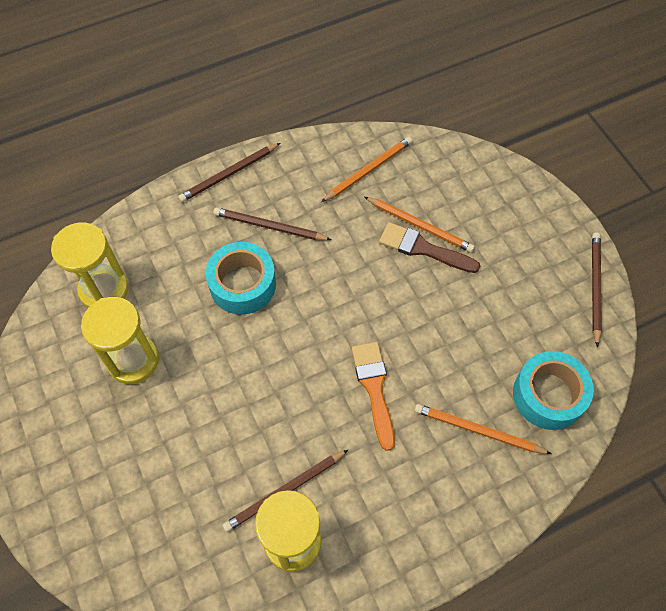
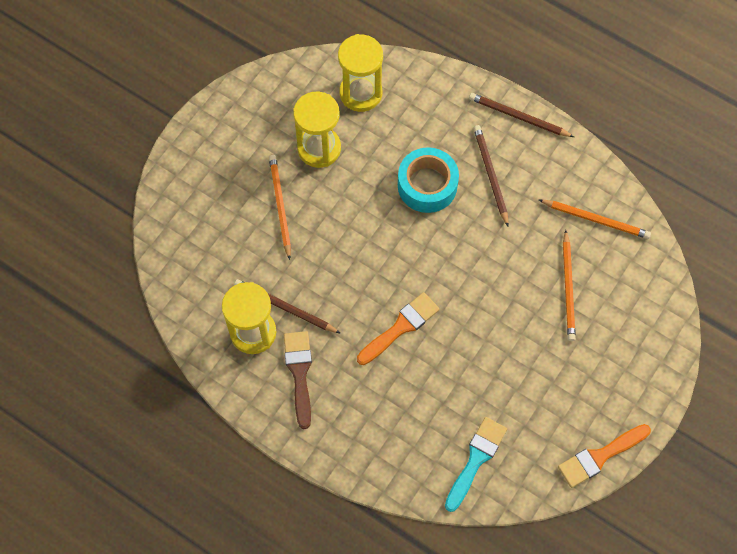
camera: 60 degrees right, 5 degrees up
(423, 249) = (548, 302): brown brush -> brown brush (299, 374)
(478, 431) = (413, 420): orange pencil -> orange pencil (280, 206)
(548, 395) = (475, 460): turquoise tape -> turquoise brush
(595, 288) = (600, 456): brown pencil -> orange brush

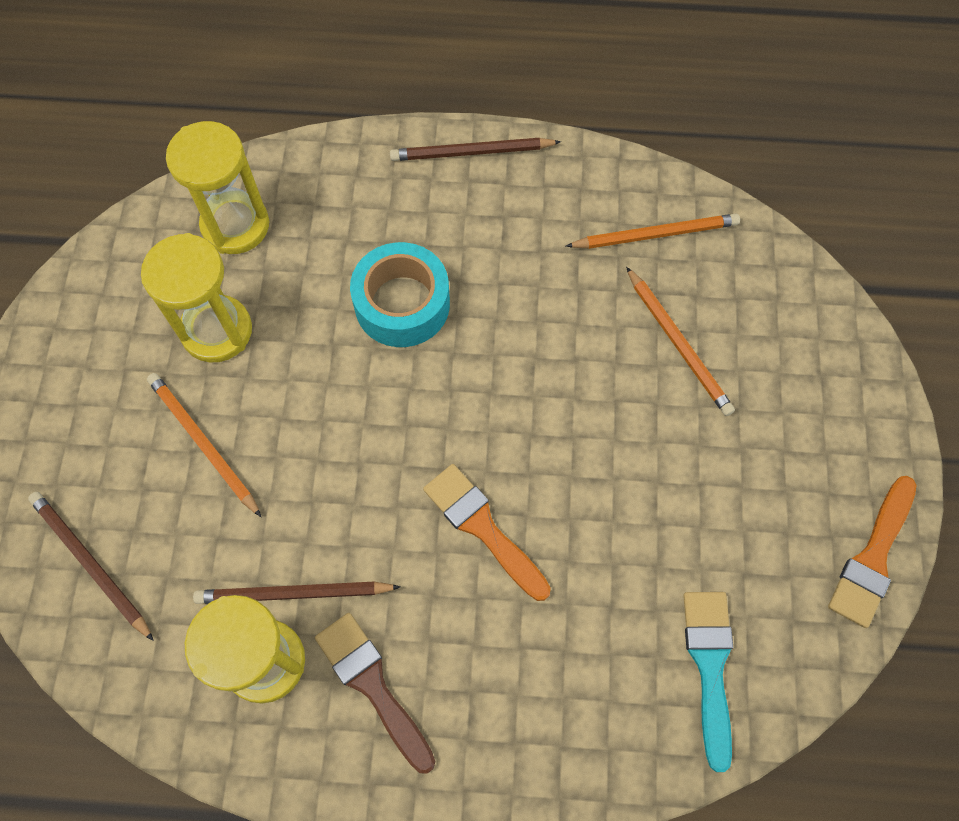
camera: 30 degrees left, 0 degrees up
(400, 327) = (483, 528): orange brush -> orange brush turned 60 degrees counterclockwise
(490, 175) = (481, 246): brown pencil -> brown pencil (91, 564)

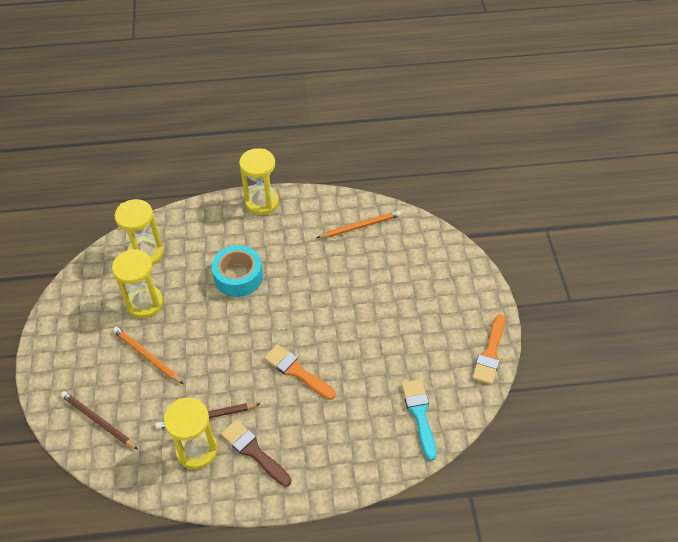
camera: 10 degrees left, 15 degrees down
(472, 152) = (262, 202): brown pencil -> yellow hourglass
(678, 343) = (380, 273): orange pencil -> none

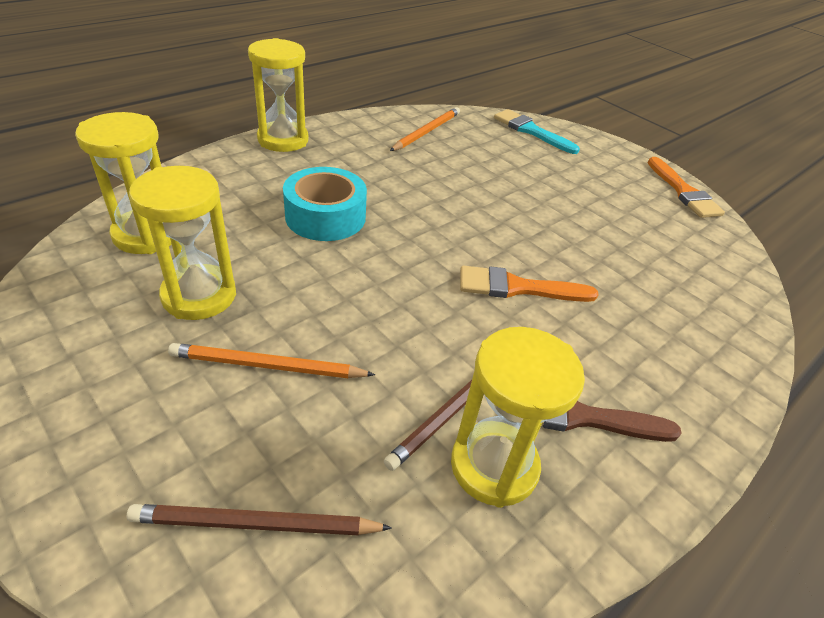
camera: 40 degrees left, 10 degrees down
(419, 414) = (702, 271): turquoise brush -> turquoise brush (531, 131)

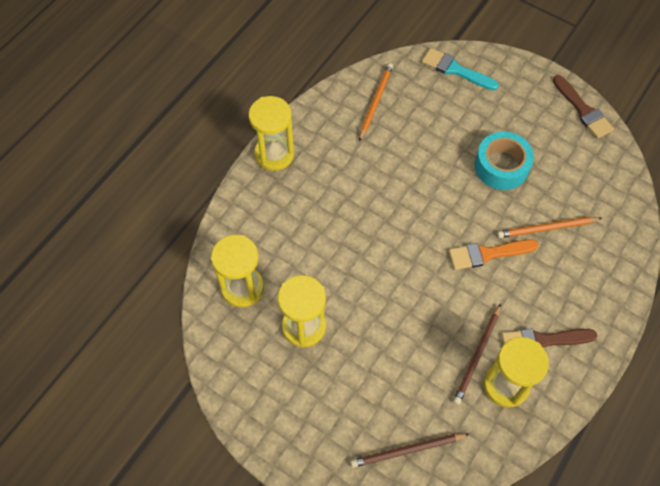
camera: 10 degrees left, 20 degrees up
(268, 366) = (369, 362): orange pencil -> orange pencil (547, 228)
(325, 216) = (344, 230): turquoise tape -> turquoise tape (501, 166)
(683, 191) = (583, 110): orange brush -> brown brush

